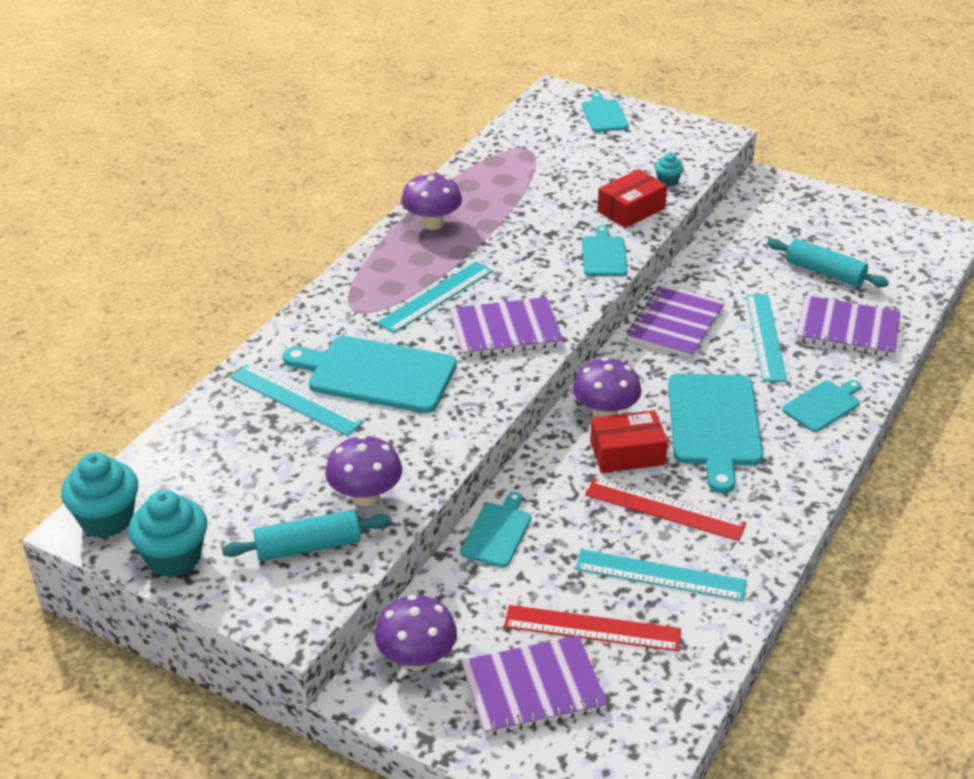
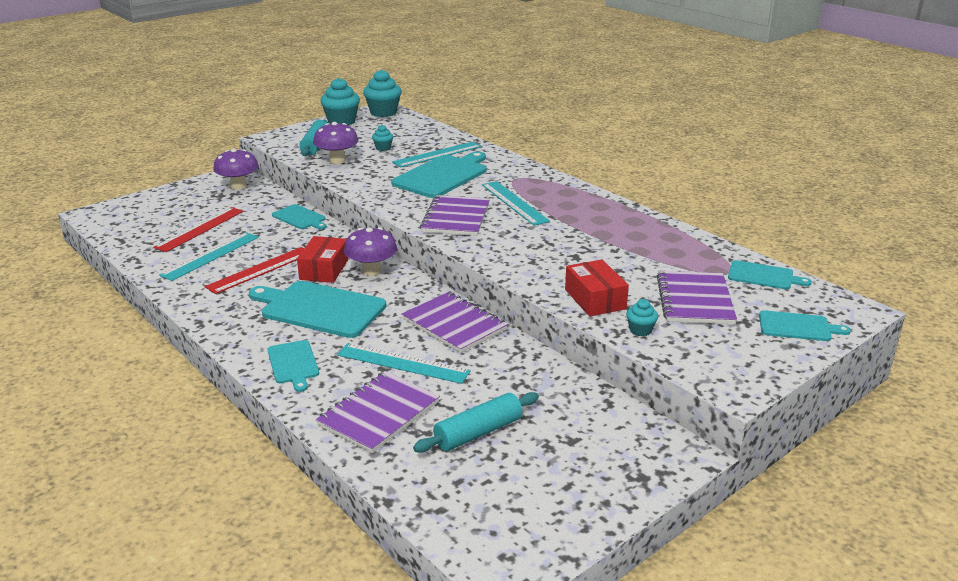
camera: 110 degrees right, 10 degrees down
(291, 463) = (383, 148): none -> turquoise cupcake
(432, 223) = (615, 215): purple mushroom -> none
(533, 688) = (184, 208): purple notebook -> purple notebook (694, 300)
(603, 255) = (528, 271): turquoise cutting board -> turquoise cutting board (763, 276)

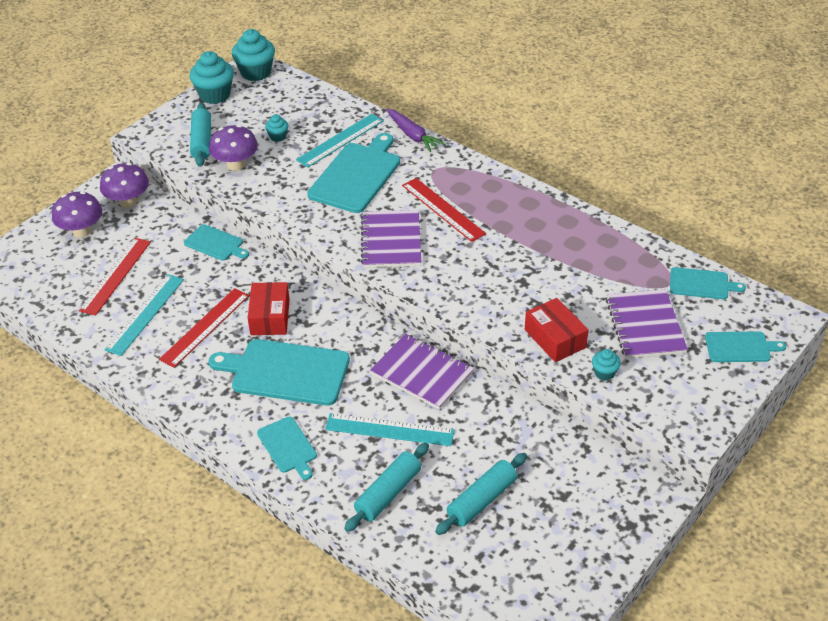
camera: 10 degrees left, 15 degrees up
(372, 271) = (318, 312): purple mushroom -> purple mushroom (81, 231)
(379, 413) = (388, 493): purple notebook -> turquoise rolling pin
(505, 157) = (413, 135): none -> purple carrot
(514, 203) = (443, 209): turquoise ruler -> red ruler

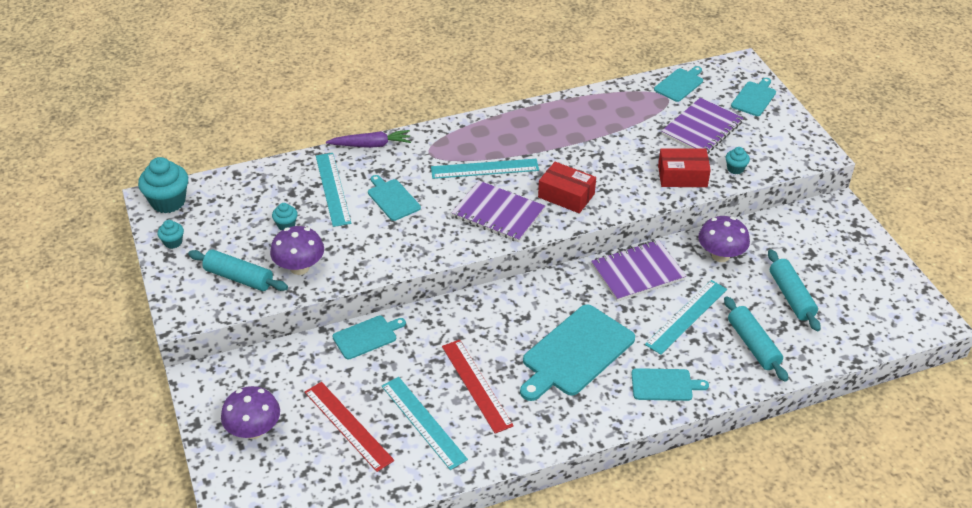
camera: 60 degrees left, 0 degrees up
(128, 202) = (242, 378): purple mushroom -> purple mushroom (720, 255)
(215, 95) = (173, 242): turquoise cupcake -> turquoise cupcake, size x0.51
(270, 317) = (498, 337): red box -> red box (566, 195)
(356, 175) = (392, 199): turquoise cutting board -> turquoise cutting board, size x0.54
(443, 209) = (484, 169): red ruler -> turquoise ruler
(645, 326) = (702, 128): purple notebook -> purple notebook turned 75 degrees counterclockwise

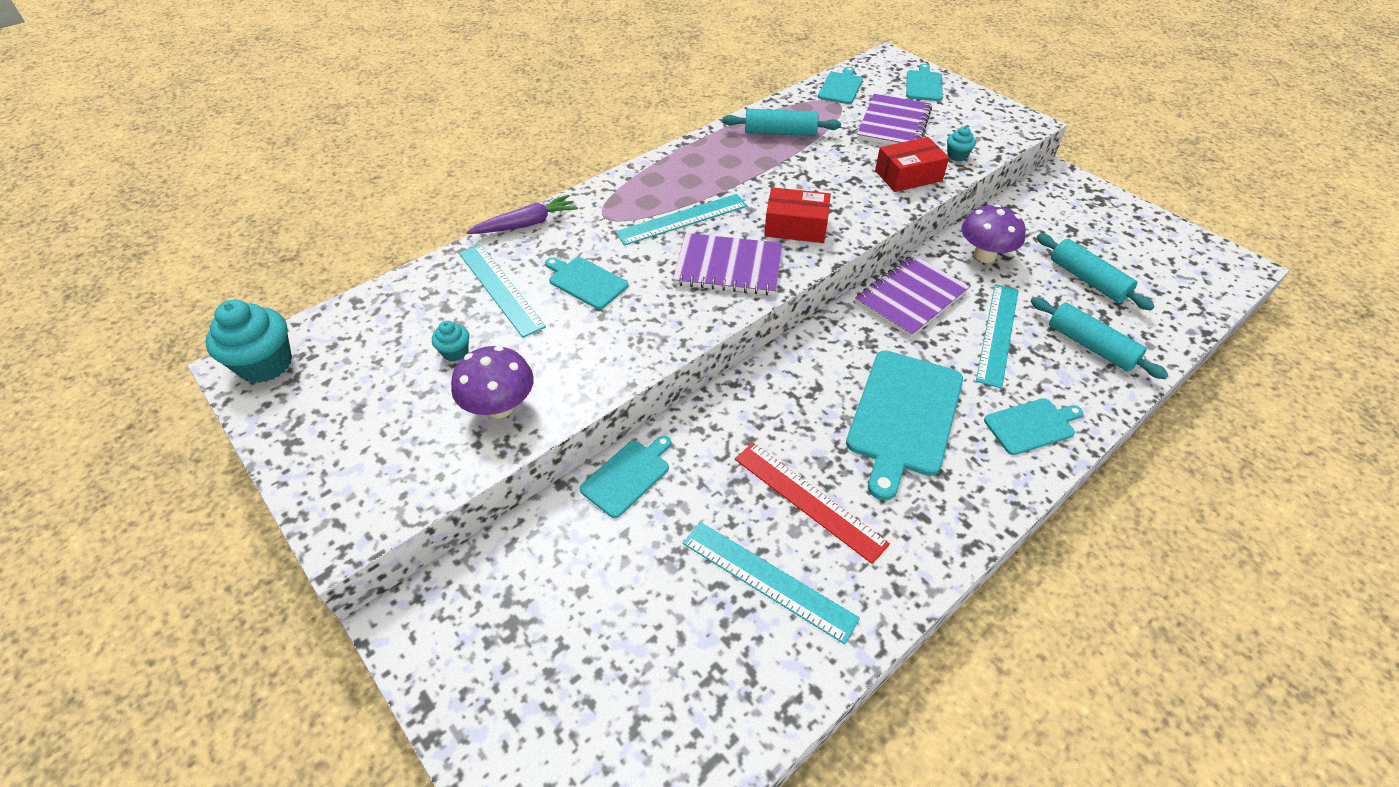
camera: 20 degrees left, 5 degrees up
(173, 242) = (292, 421): turquoise cupcake -> none
(239, 278) = (414, 447): turquoise rolling pin -> turquoise rolling pin (780, 133)
(254, 430) = (524, 682): purple mushroom -> none
(348, 425) = (664, 623): red ruler -> none

